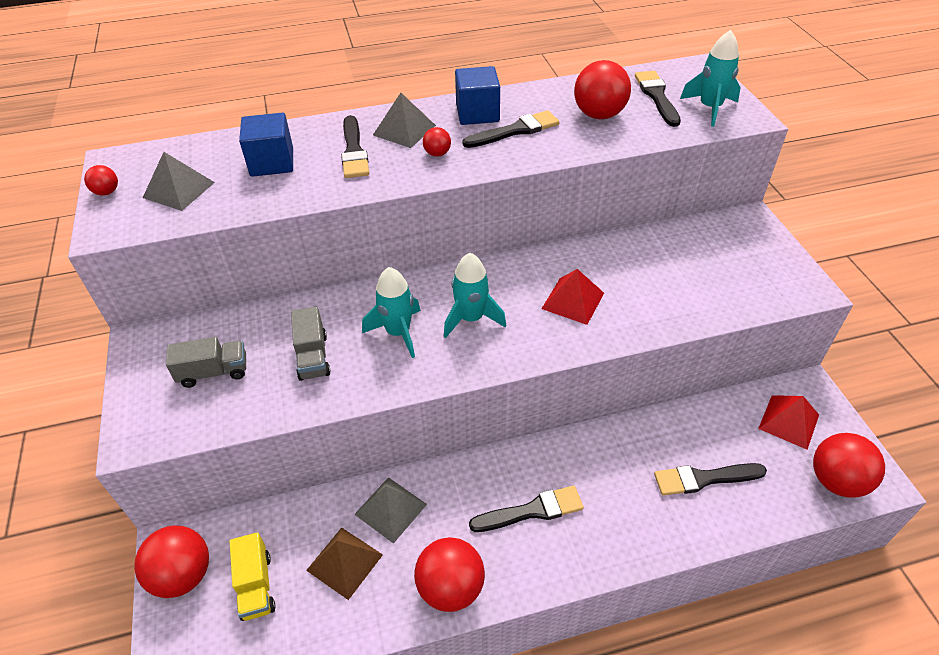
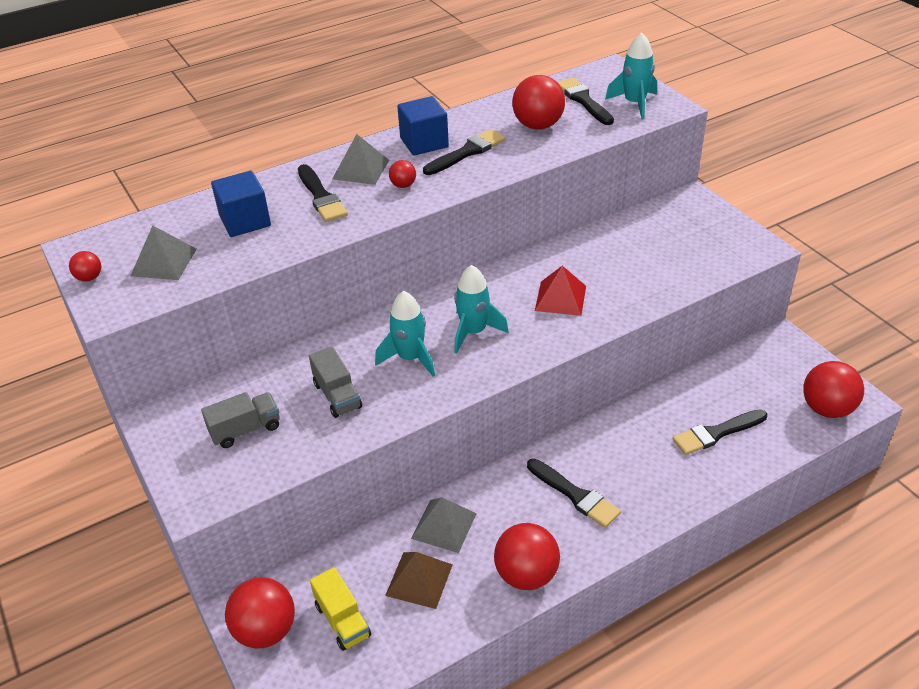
camera: 15 degrees left, 5 degrees down
(532, 511) = (575, 495): black brush -> black brush turned 75 degrees clockwise
(788, 421) = (773, 370): red pyramid -> none

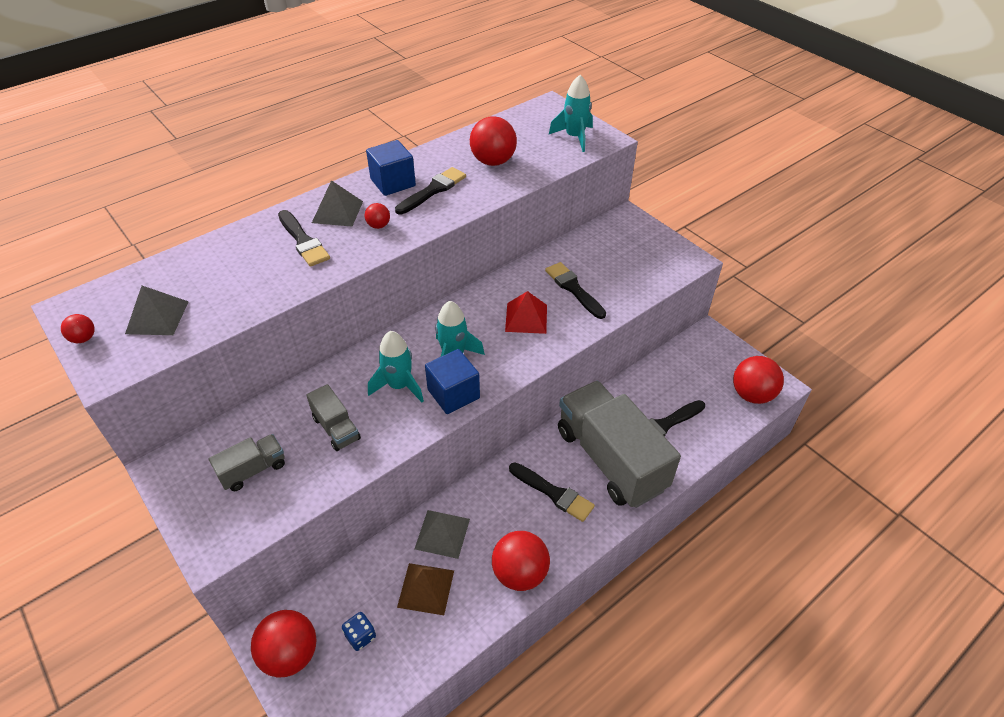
camera: 10 degrees left, 5 degrees up
(245, 221) = (233, 270): blue cube -> blue cube (453, 394)
(342, 620) = (360, 636): yellow truck -> blue dice
(583, 100) = (530, 136): black brush -> black brush (573, 289)
(646, 465) = (610, 459): none -> grey truck

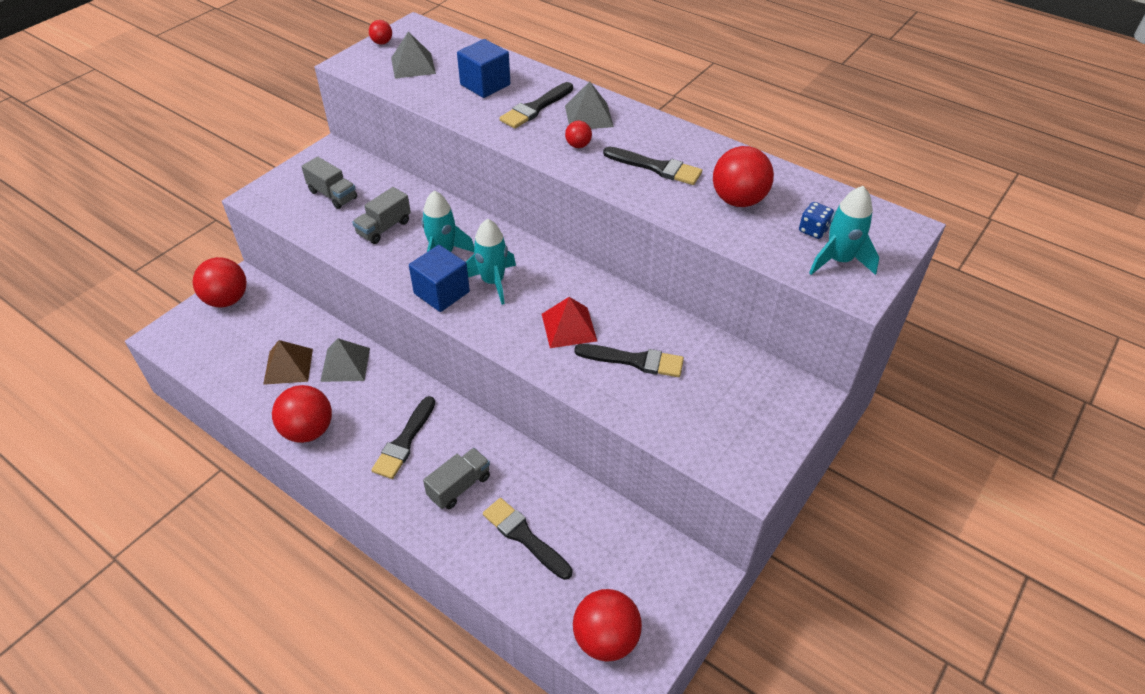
camera: 75 degrees right, 0 degrees up
(360, 636) = (242, 336): blue dice -> blue dice (813, 230)
(393, 182) = (655, 138): blue cube -> blue cube (485, 85)
(573, 289) = (634, 361): black brush -> black brush turned 60 degrees clockwise
(610, 459) = (459, 486): grey truck -> grey truck, size x0.44

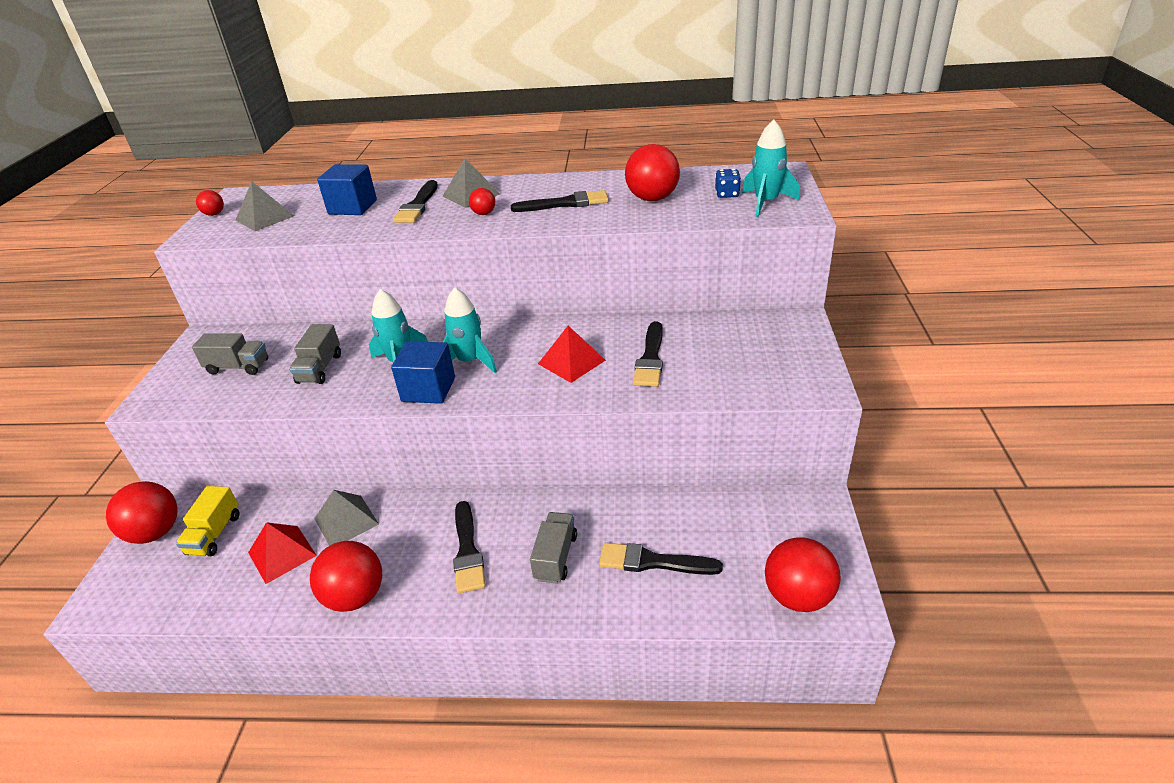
camera: 30 degrees left, 10 degrees down
(259, 323) = (214, 534): none -> yellow truck
(288, 366) = (282, 554): brown pyramid -> red pyramid
(634, 361) = (650, 358): black brush -> black brush turned 120 degrees clockwise

